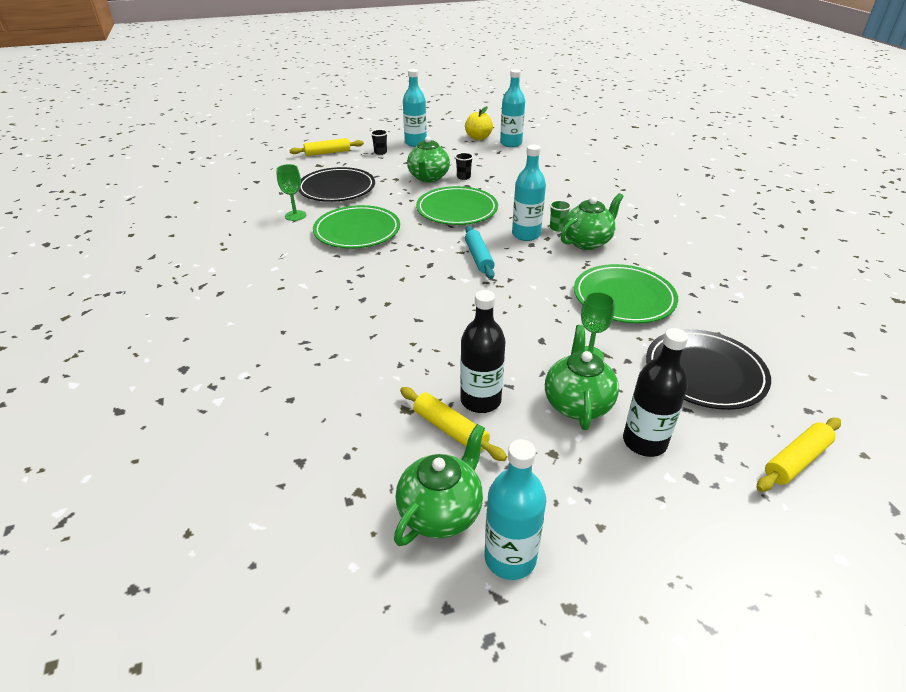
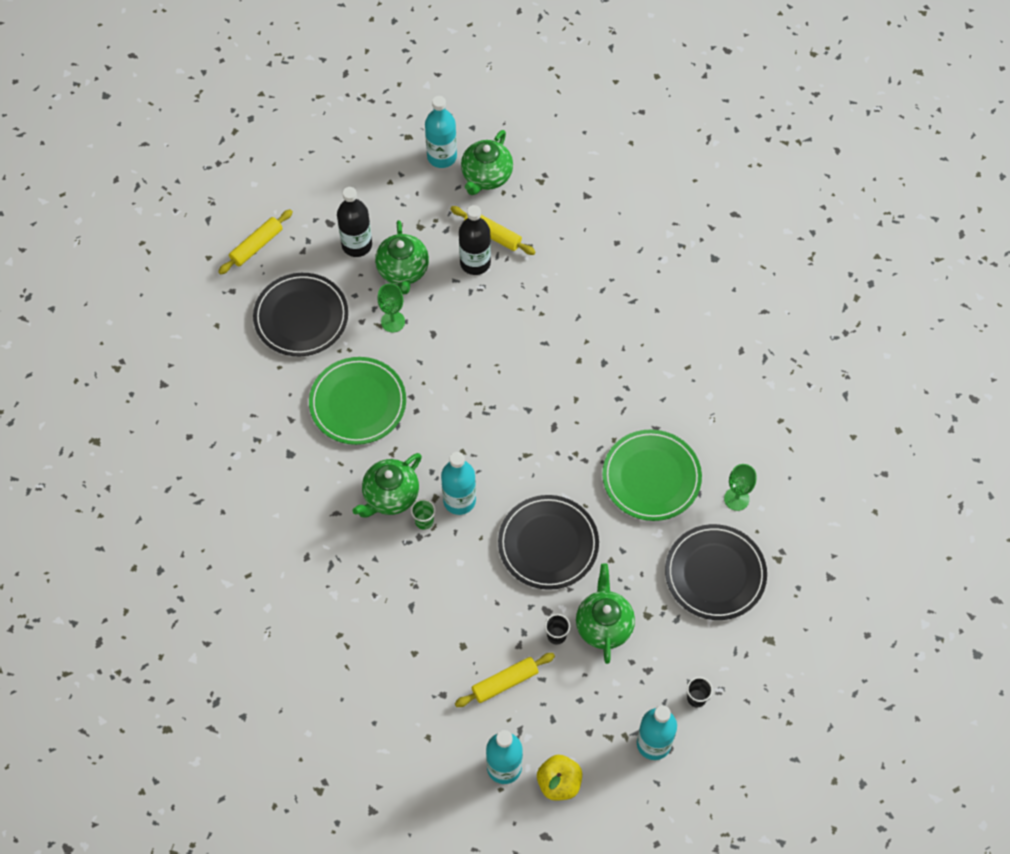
camera: 170 degrees right, 25 degrees up
(327, 153) = (774, 683): yellow rolling pin -> yellow rolling pin (505, 682)
(457, 210) = (548, 544): green plate -> black plate
(478, 257) = (505, 447): turquoise rolling pin -> none

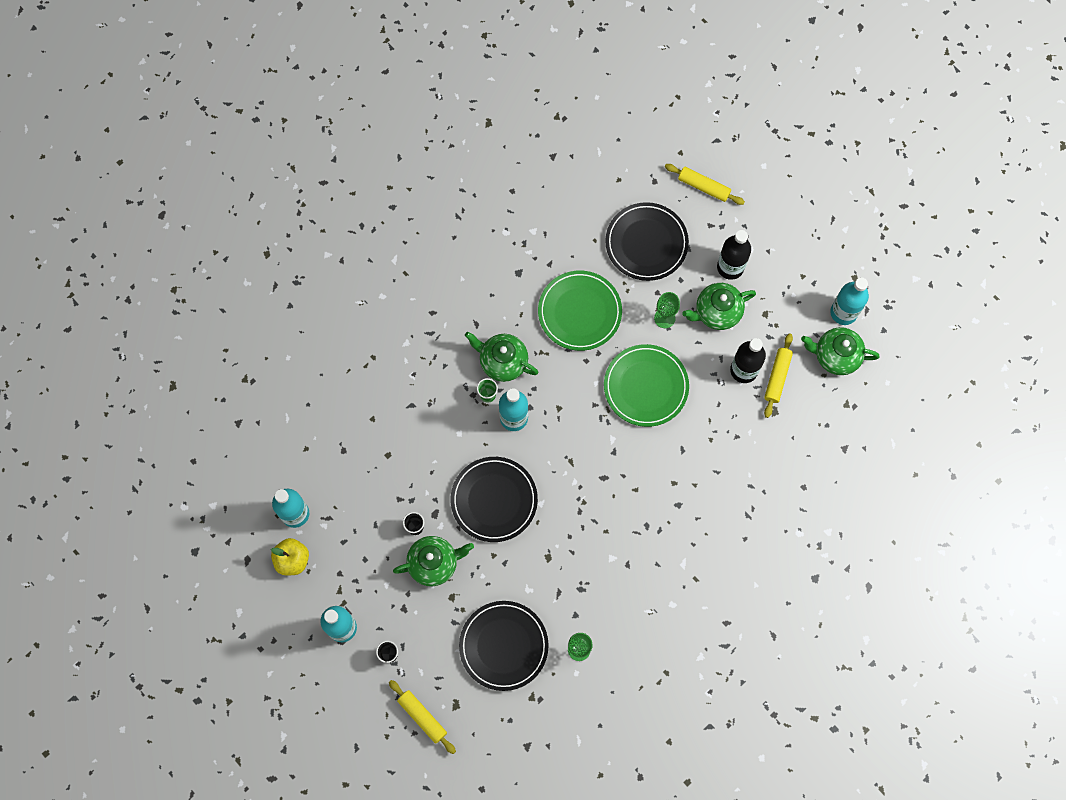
camera: 75 degrees right, 10 degrees up
(505, 682) = (365, 496): yellow rolling pin -> yellow rolling pin (422, 717)
(651, 477) = (579, 571): green plate -> green plate (646, 386)

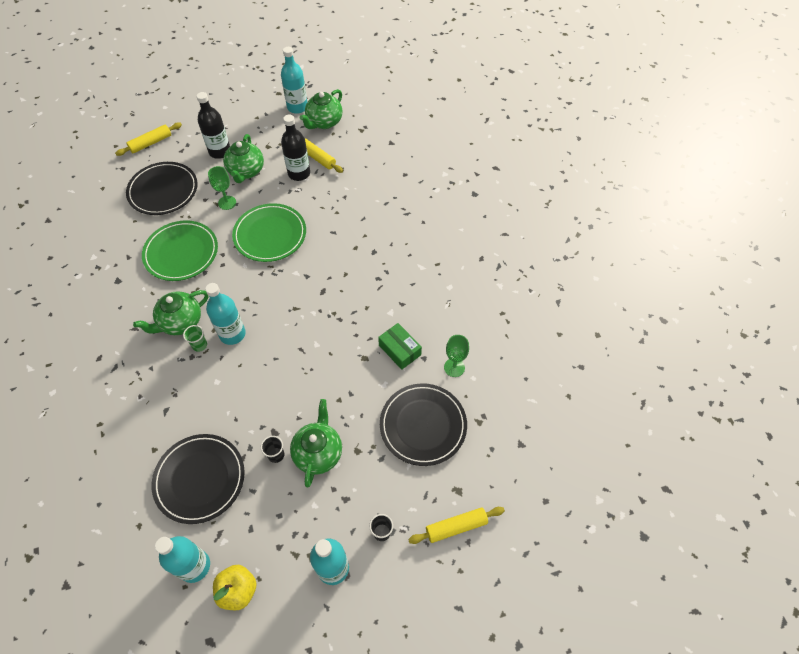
camera: 65 degrees left, 15 degrees down
(494, 500) = (291, 379): black plate -> black plate (200, 479)
(573, 587) = (399, 350): none -> green box

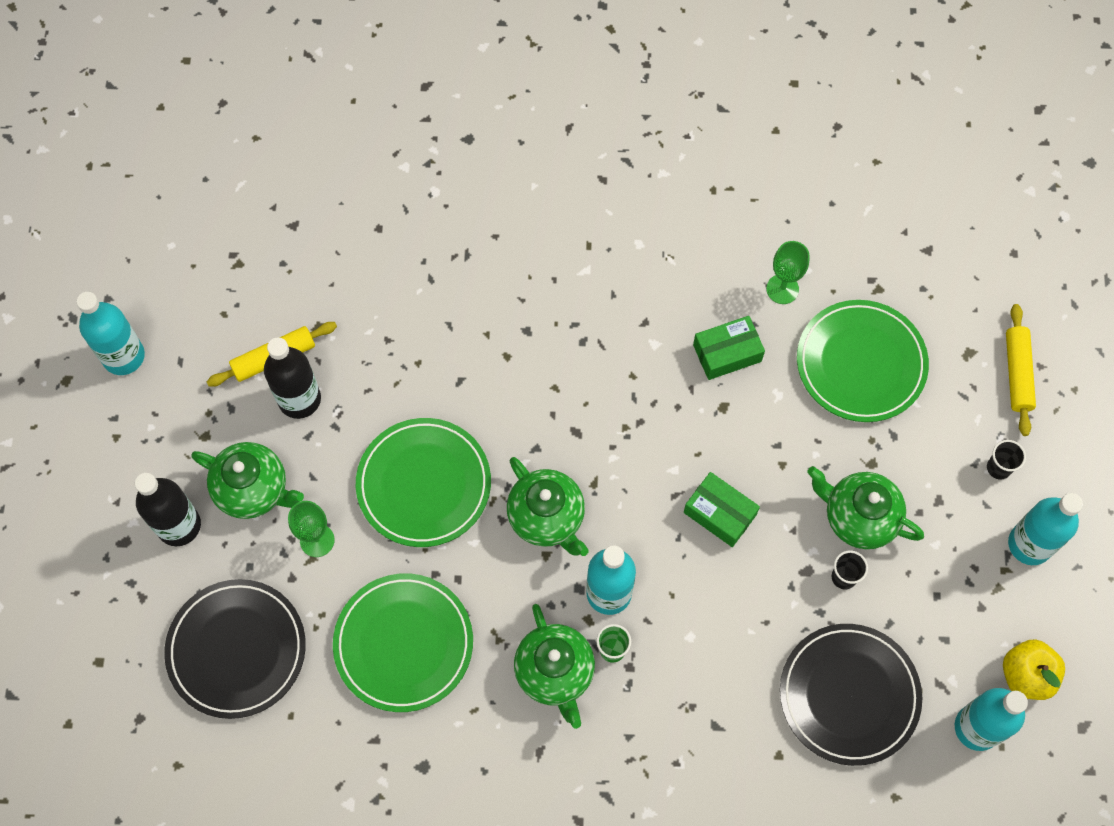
camera: 70 degrees left, 10 degrees up
(151, 143) = (94, 652): yellow rolling pin -> none
(296, 375) = (719, 513): none -> green box
(324, 122) = (188, 321): green teapot -> green teapot (547, 518)
(423, 425) = (861, 363): black plate -> green plate

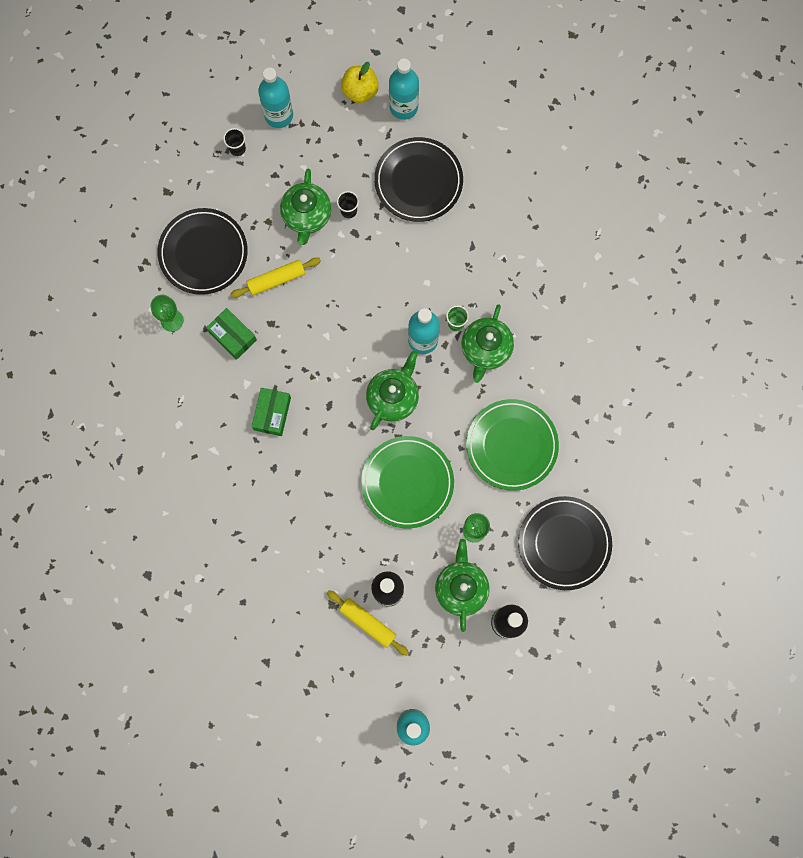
camera: 115 degrees left, 10 degrees up
(555, 672) = (485, 349): green teapot -> green teapot turned 150 degrees clockwise
(719, 513) = (342, 297): green box -> green box (272, 413)
(861, 363) = (203, 253): green plate -> black plate
(1017, 373) = (168, 159): yellow rolling pin -> yellow rolling pin (276, 279)

